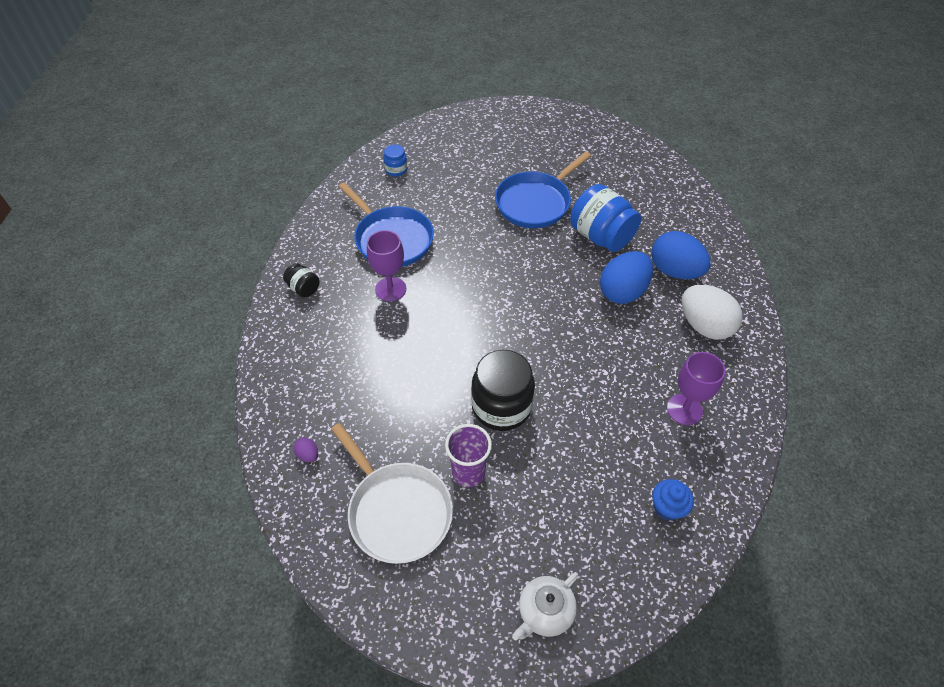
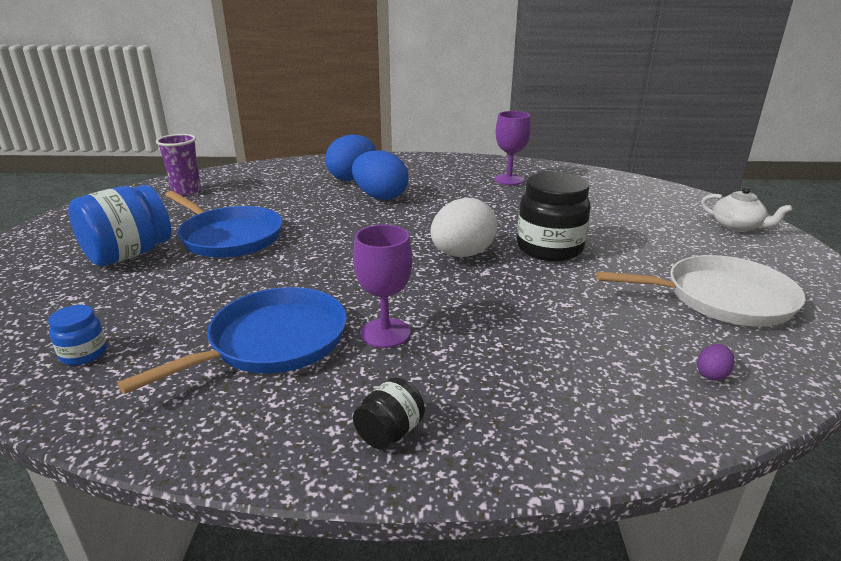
camera: 95 degrees left, 25 degrees down
(397, 511) = (722, 298): white pan -> white pan turned 45 degrees clockwise
(468, 473) = (641, 262): purple cup -> purple cup (186, 191)
(601, 236) = (299, 205): blue jar -> blue jar (128, 255)
(667, 507) = (604, 187): blue cupcake -> none
(704, 326) = (418, 171): white egg -> white egg (462, 254)

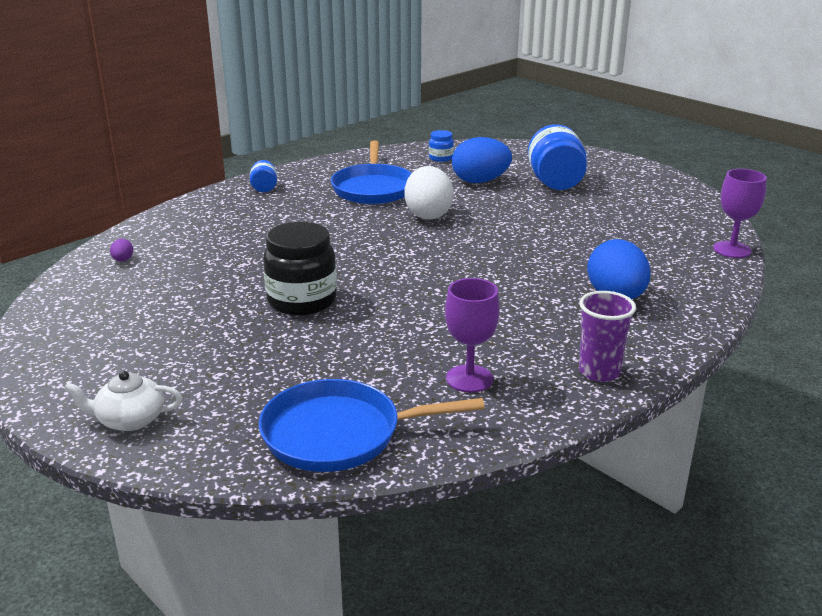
camera: 135 degrees right, 0 degrees up
(186, 191) = (680, 222): purple cup -> purple cup (599, 372)
(229, 237) = (537, 211): blue pan -> blue pan (338, 434)
(380, 197) = (534, 288): blue egg -> blue egg (480, 181)
(385, 333) = (326, 211): purple goblet -> purple goblet (732, 250)
(390, 432) = (264, 188): black jar -> blue jar
(462, 254) = (361, 267): white egg -> white egg (428, 214)
(722, 298) = (128, 313): white pan -> none

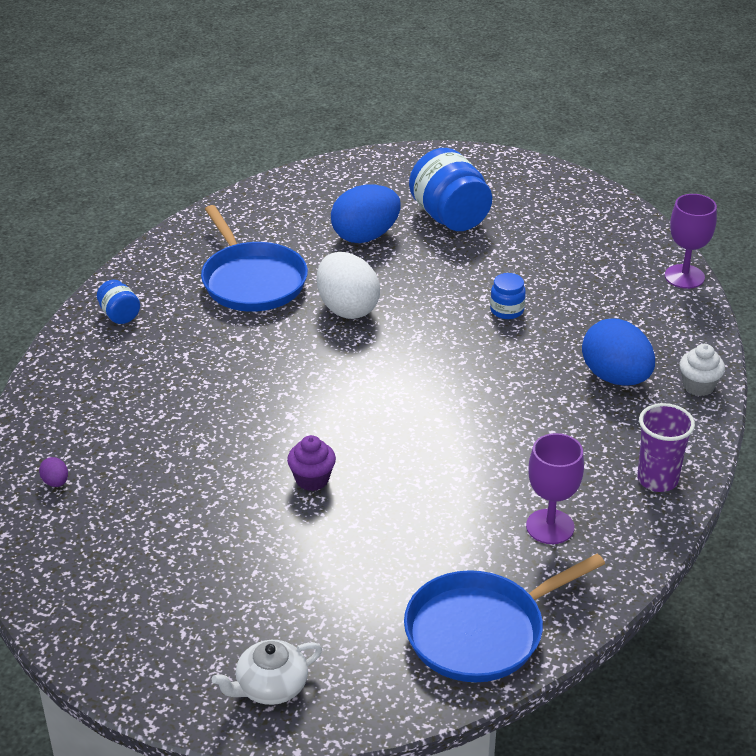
camera: 25 degrees left, 10 degrees up
(302, 301) = (312, 479): black jar -> purple cupcake
(441, 158) = (291, 206): blue jar -> blue jar (507, 310)
(691, 319) = (698, 386): none -> white cupcake

